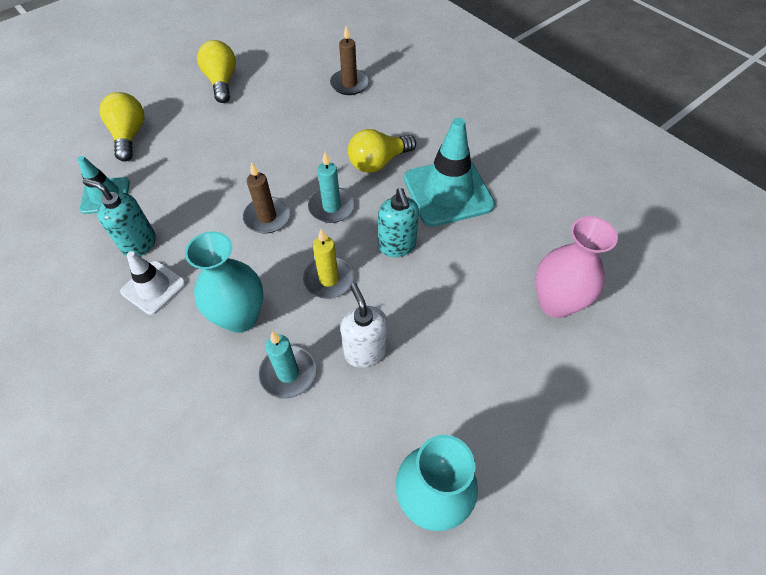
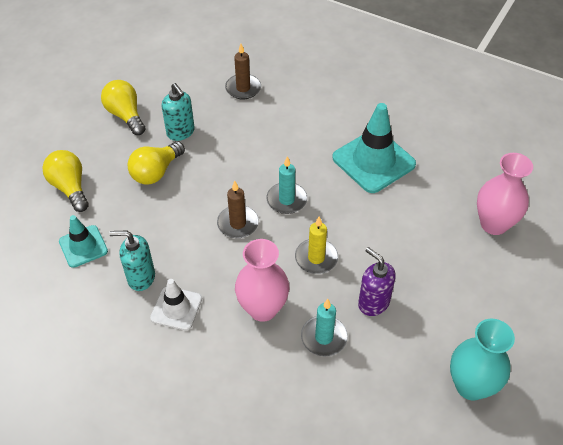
camera: 20 degrees left, 5 degrees down
(240, 317) = (262, 308): turquoise vase -> pink vase
(365, 351) = (373, 303): white soap dispenser -> purple soap dispenser
(378, 162) = (305, 151): yellow light bulb -> yellow light bulb (156, 172)
(397, 246) = (356, 216): turquoise soap dispenser -> turquoise soap dispenser (181, 132)

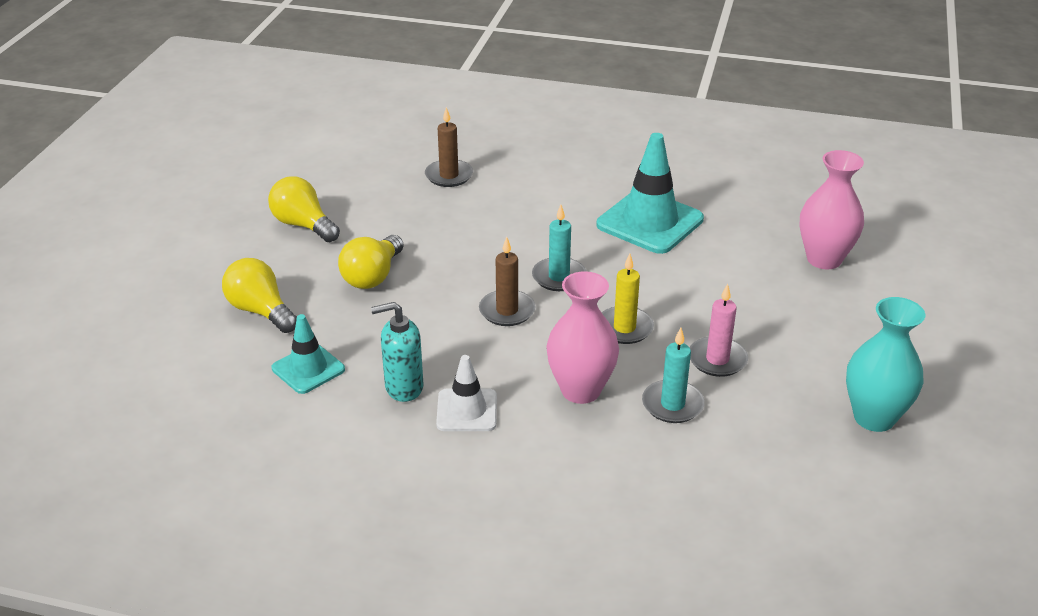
camera: 15 degrees left, 15 degrees down
(181, 132) = (387, 231): turquoise soap dispenser -> none
(373, 303) = (717, 359): purple soap dispenser -> pink candle

